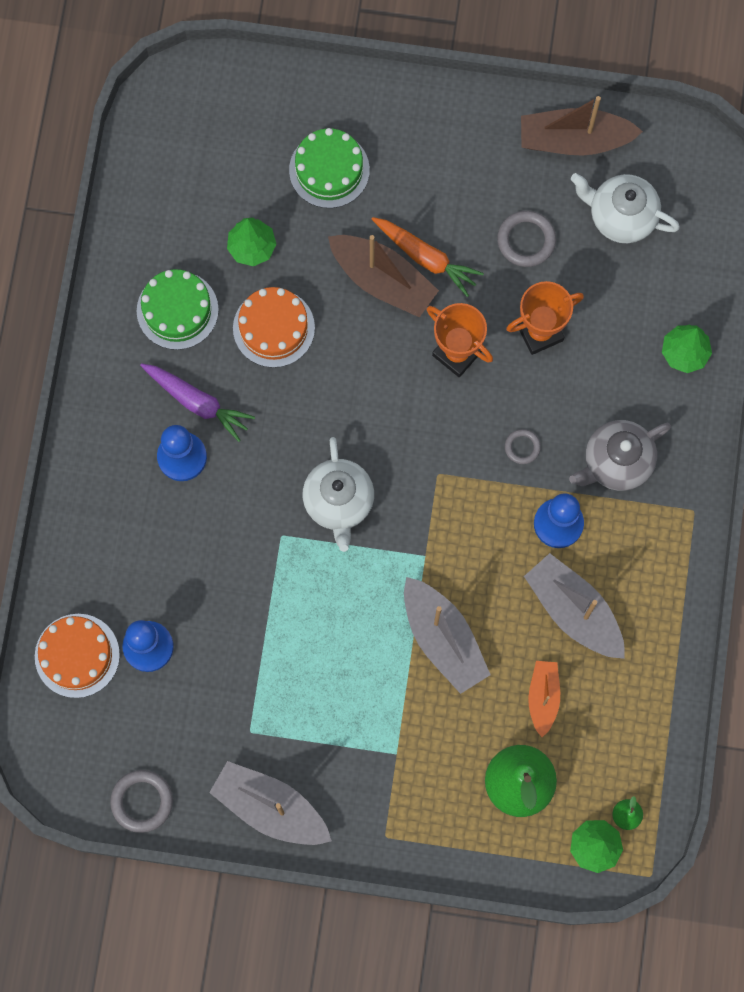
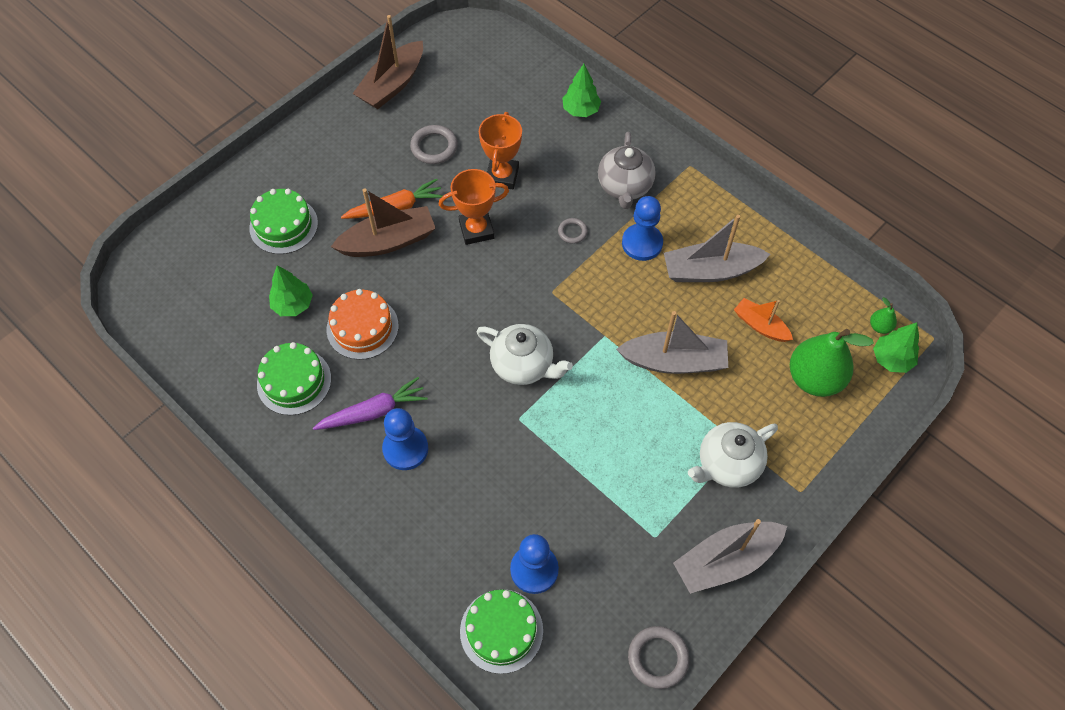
camera: 55 degrees left, 15 degrees down
(77, 655) = (501, 631): orange cake -> green cake
(621, 216) = (464, 90): white teapot -> white teapot (727, 464)

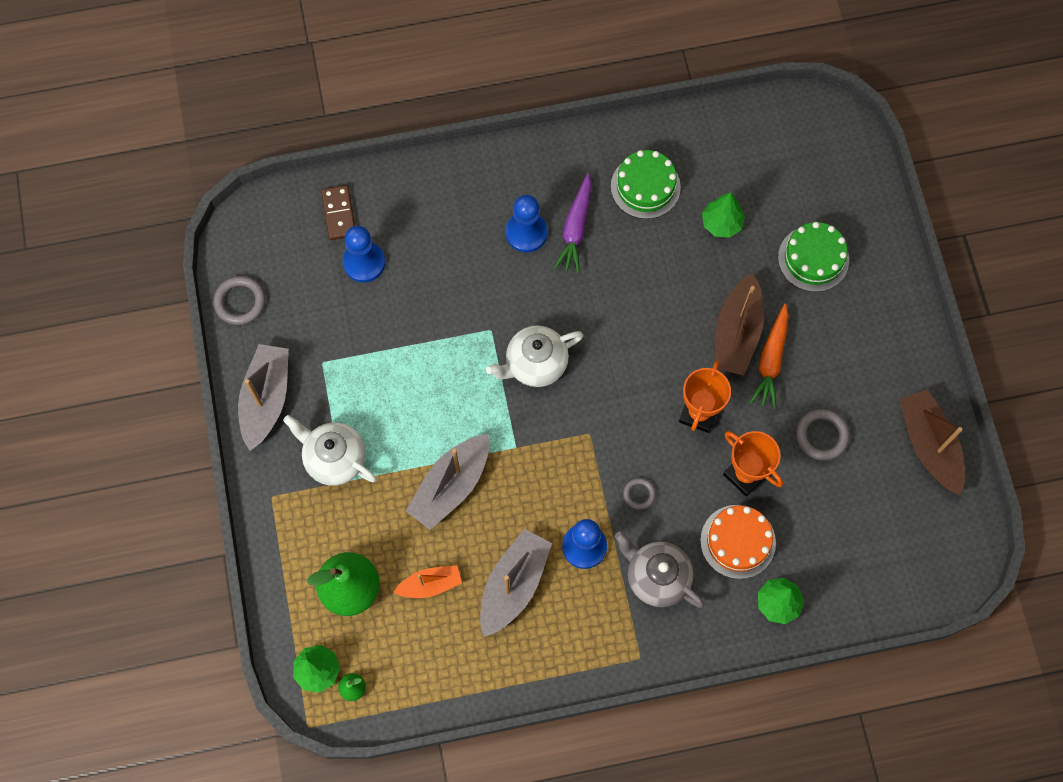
camera: 125 degrees right, 10 degrees up
(362, 327) = (661, 263): orange cake -> orange cake (738, 541)
(501, 631) = (339, 214): green cake -> brown domino
(727, 464) = (335, 458): white teapot -> white teapot turned 60 degrees counterclockwise

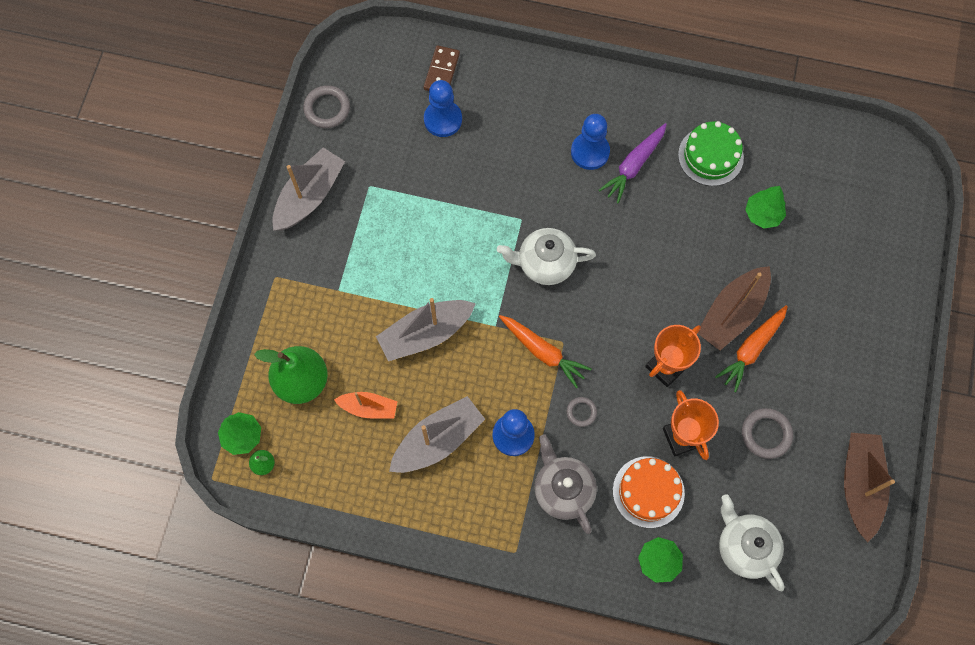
camera: 25 degrees right, 0 degrees up
(335, 458) = (341, 268): white teapot -> white teapot (745, 547)
(575, 452) = (543, 352): none -> orange carrot
(813, 258) = (830, 278): green cake -> none

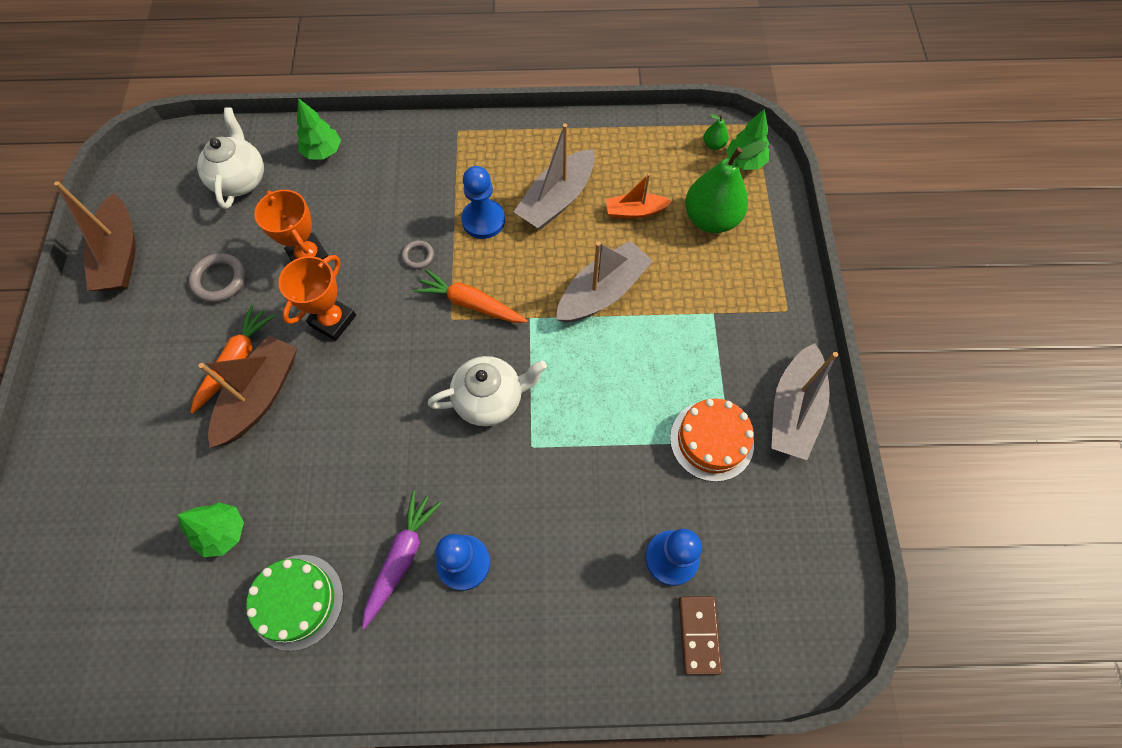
camera: 165 degrees right, 5 degrees down
(327, 108) = (827, 532): grey ring -> none
(563, 490) = (424, 186): grey teapot -> none
(648, 492) = (339, 203): orange cake -> orange cake (711, 440)
(745, 547) = (240, 179): white teapot -> white teapot turned 135 degrees counterclockwise

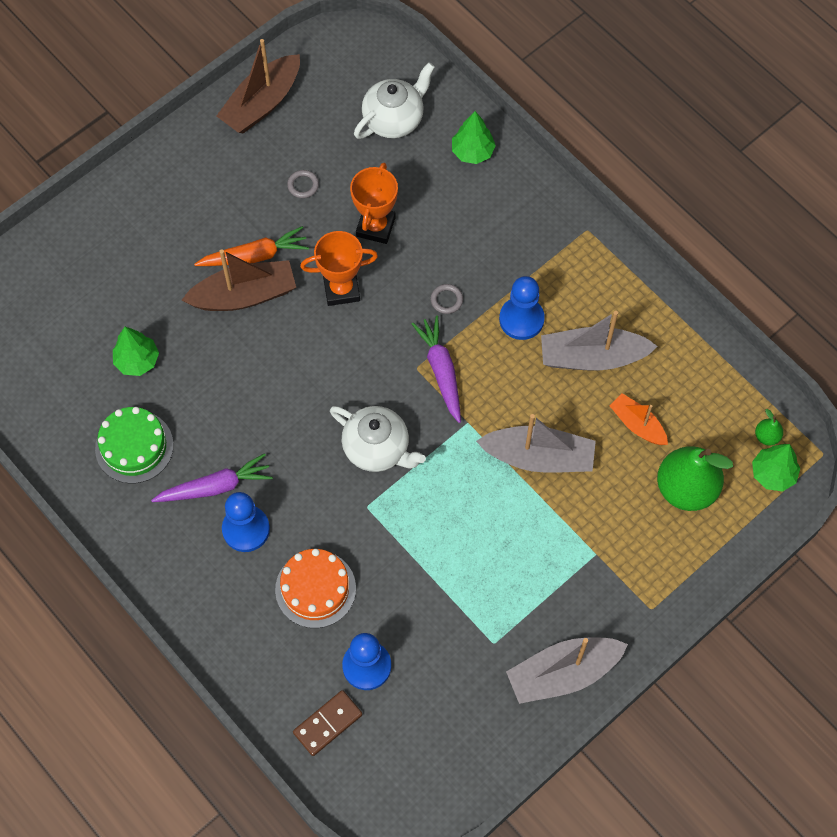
camera: 50 degrees right, 0 degrees up
(219, 280) = (303, 185): grey ring -> grey ring, size x0.60
(470, 303) = (441, 371): orange carrot -> purple carrot
(711, 440) = (483, 630): orange cake -> orange cake (315, 589)

